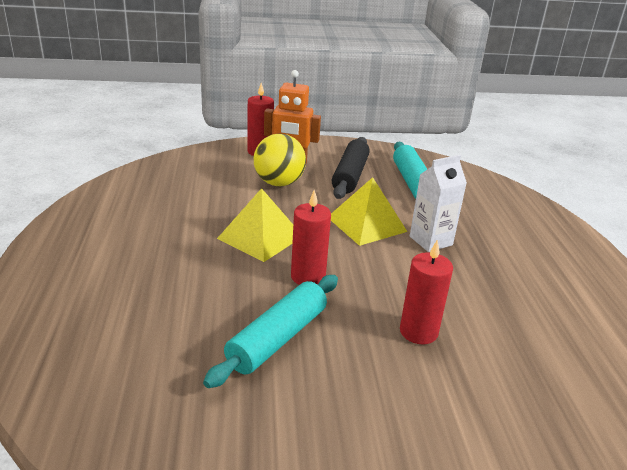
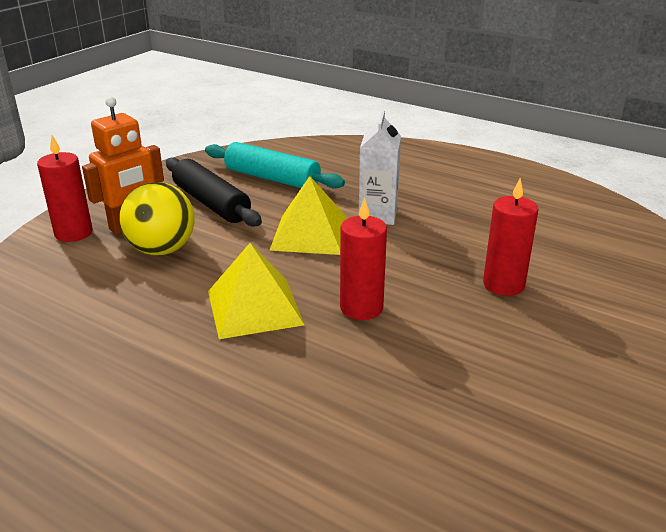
camera: 50 degrees left, 0 degrees up
(277, 338) = (445, 371): turquoise rolling pin -> none

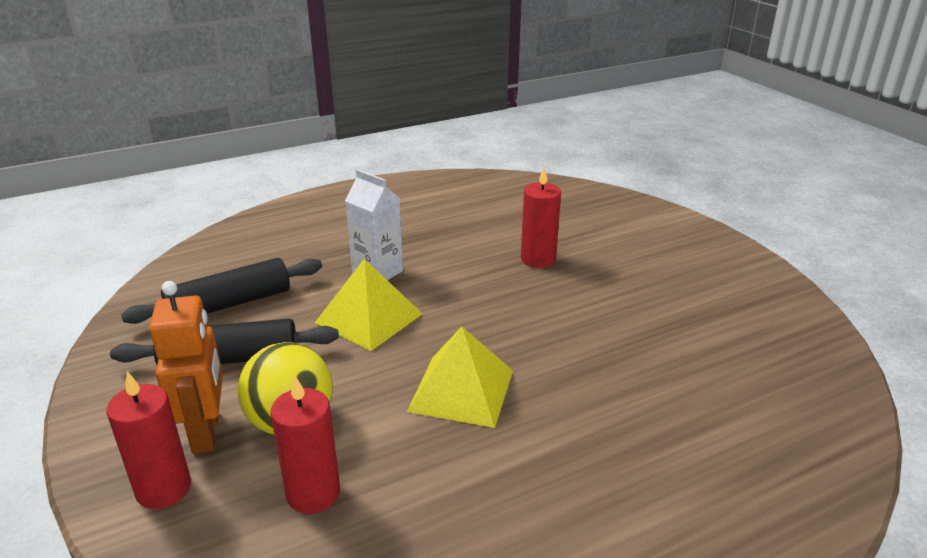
camera: 60 degrees left, 0 degrees up
(272, 178) = (229, 304): turquoise rolling pin -> black rolling pin
(361, 308) = (513, 332): red candle -> red candle (313, 493)

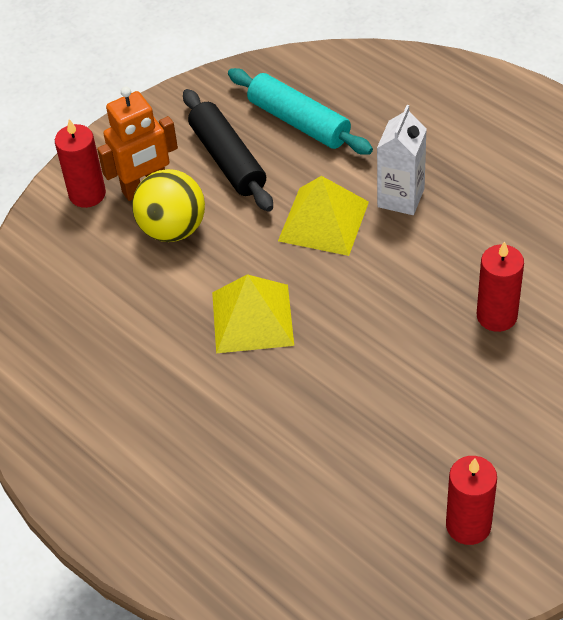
camera: 75 degrees right, 20 degrees up
(229, 304) = (299, 122): black rolling pin -> turquoise rolling pin
(313, 493) = (111, 271): red candle -> red candle (468, 525)

